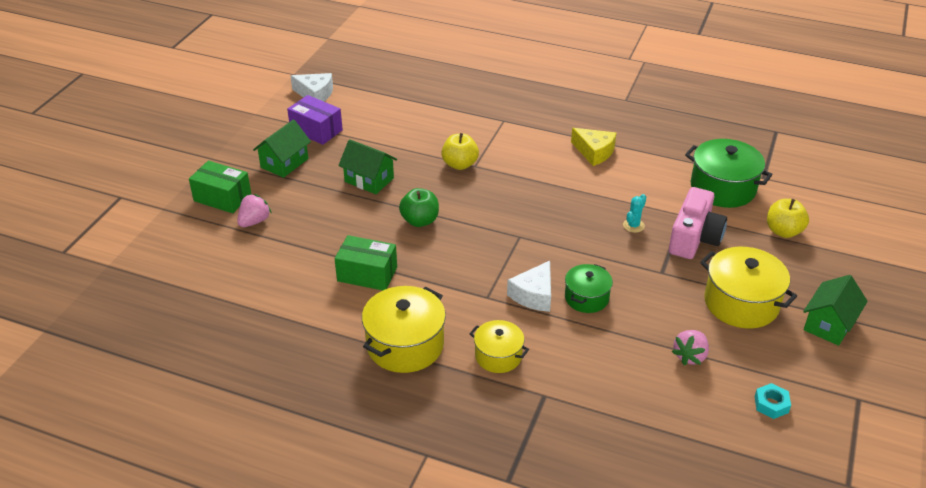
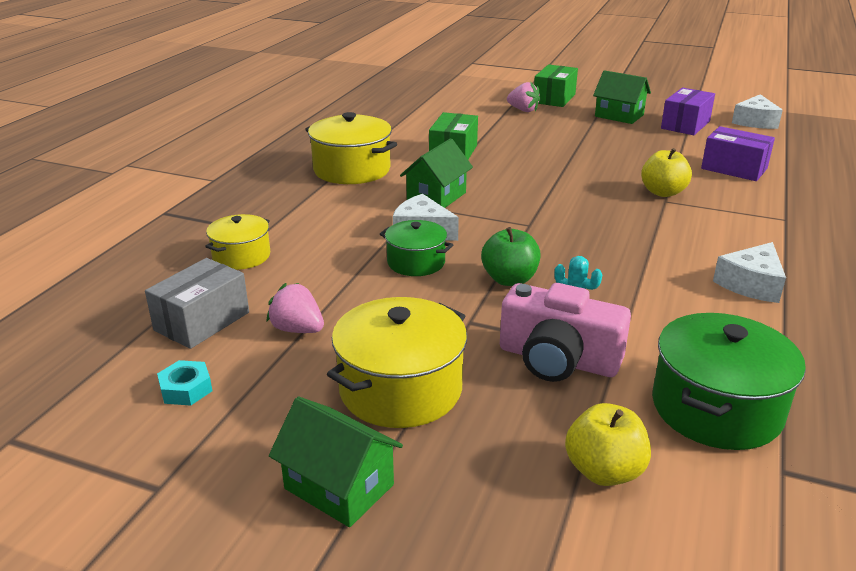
camera: 90 degrees right, 10 degrees down
(369, 180) = (608, 149): green house -> green house (436, 197)
(415, 124) = (734, 168): none -> purple box
(420, 221) = (544, 173): green apple -> green apple (509, 279)
(498, 356) = (327, 210): yellow pot -> yellow pot (241, 256)
(594, 152) = (751, 284): yellow cheese -> white cheese
(692, 411) = (202, 321): none -> grey box

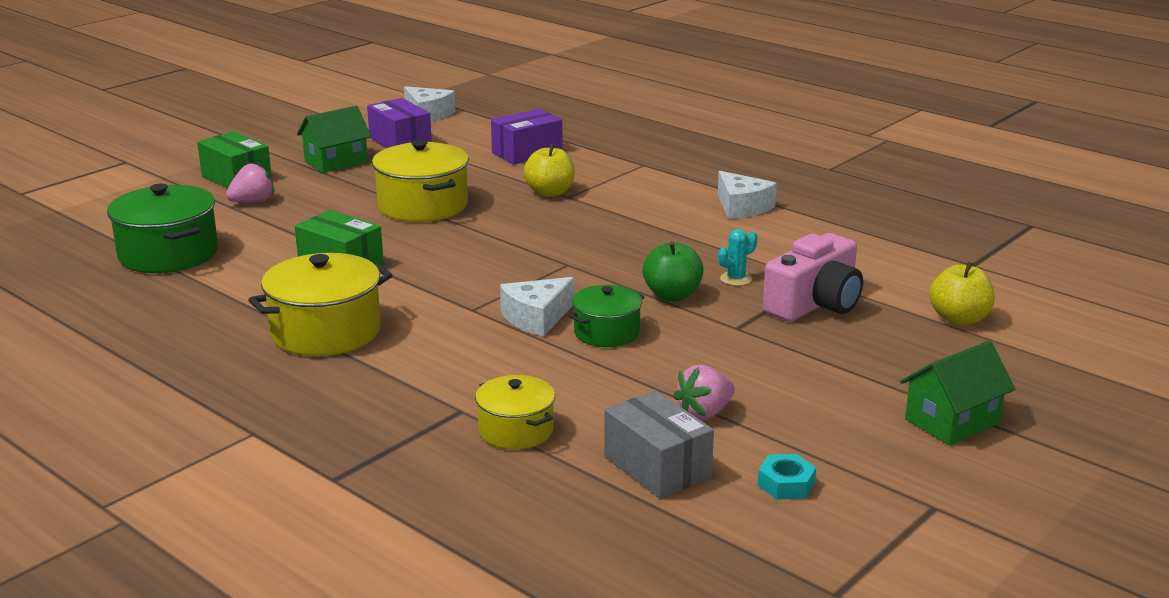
camera: 70 degrees left, 5 degrees down
(400, 389) = (830, 376): yellow pot -> yellow pot (423, 206)
(436, 197) = (458, 296): green house -> none
(716, 408) = (900, 265): green pot -> green pot (168, 254)

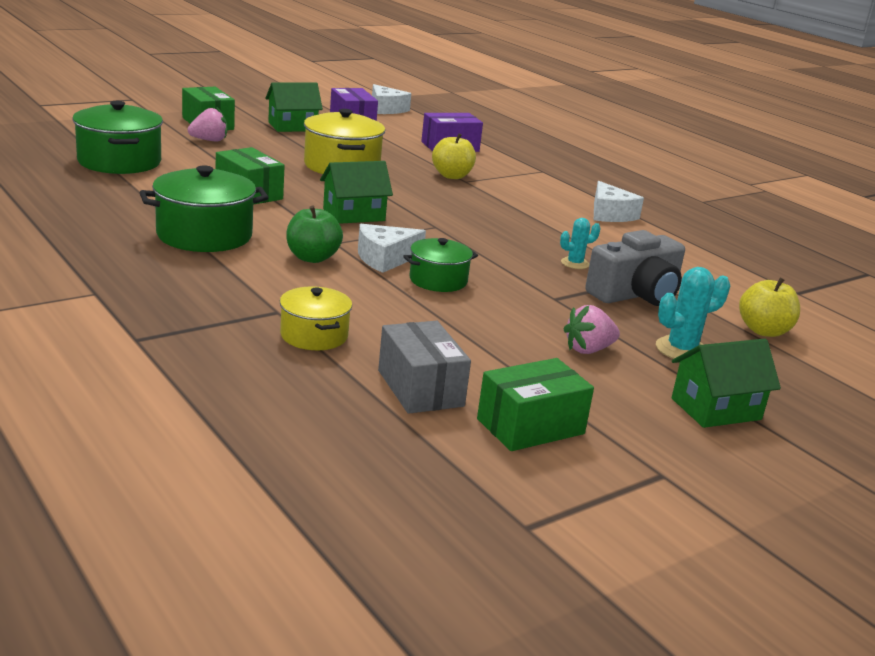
camera: 10 degrees right, 0 degrees up
(326, 332) = (204, 235): yellow pot -> green pot
(472, 268) = (354, 215): none -> green house
(672, 295) = (511, 265): green apple -> green apple (312, 258)
(704, 413) = (488, 356): pink strawberry -> pink strawberry (588, 350)
(786, 484) = (530, 426): turquoise nut -> green box
(815, 304) = (636, 294): pink camera -> grey camera
(890, 360) = (681, 350): none -> turquoise cactus

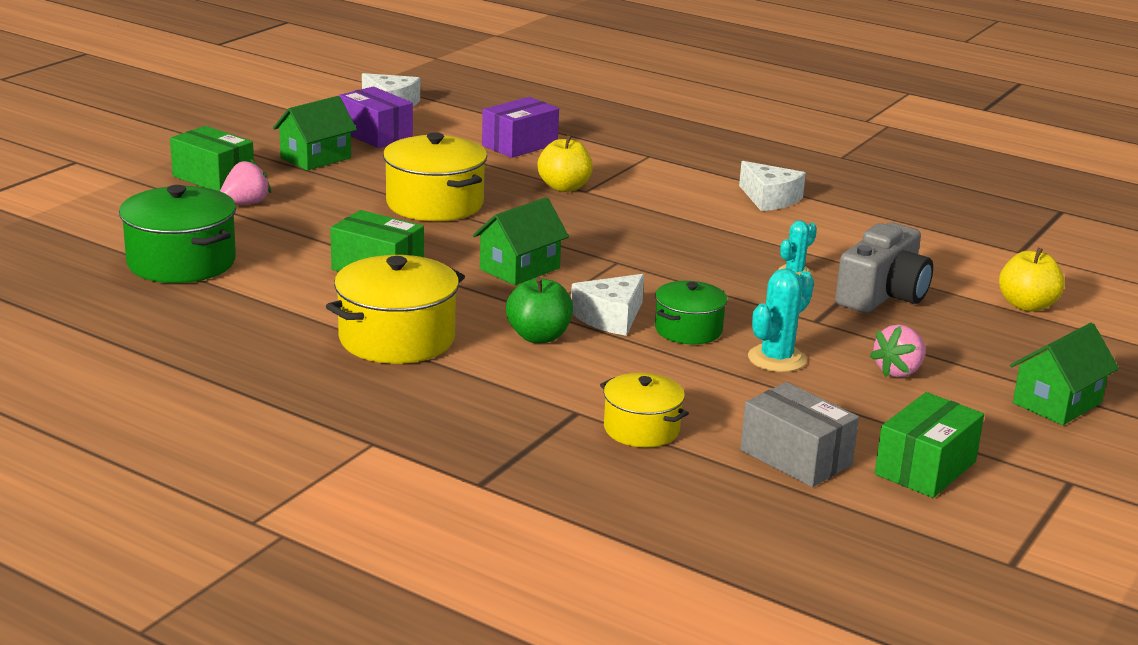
camera: 20 degrees left, 0 degrees up
(204, 235) = (397, 339): green pot -> yellow pot
(681, 350) = (976, 348): turquoise cactus -> turquoise cactus (776, 359)

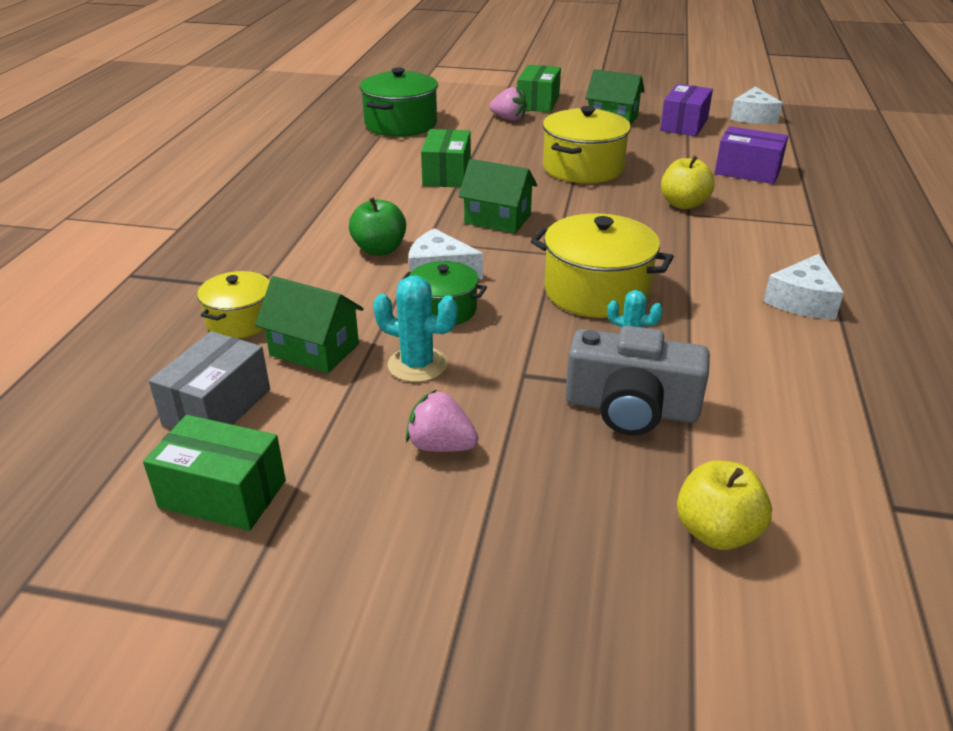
camera: 70 degrees right, 10 degrees up
(397, 339) = (338, 203): yellow pot -> yellow pot (596, 291)
(1057, 403) = (437, 590): green house -> green house (314, 350)

